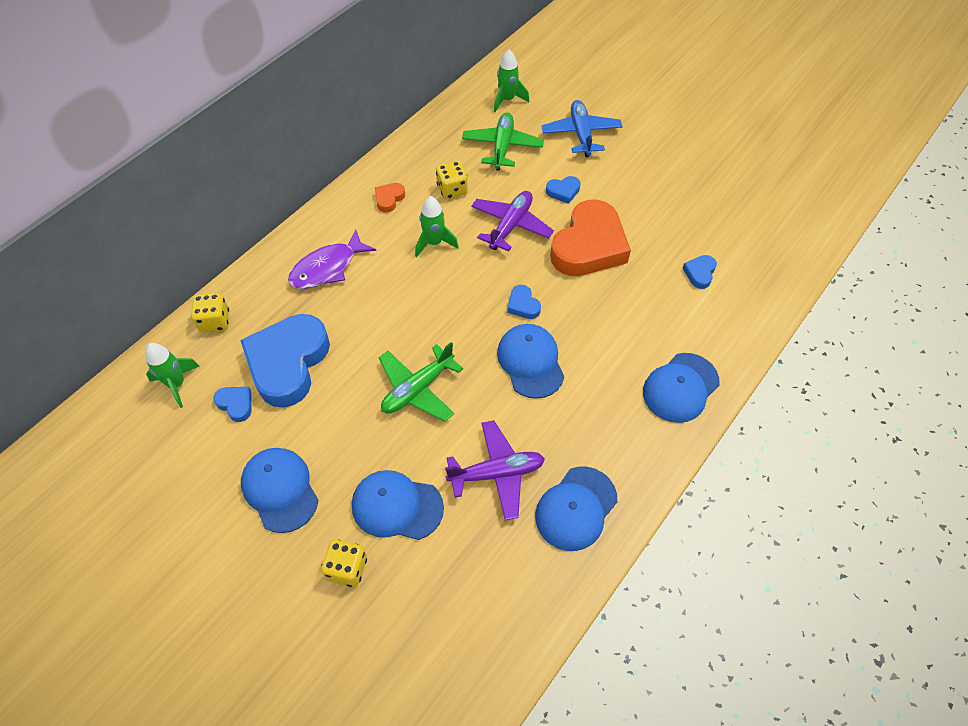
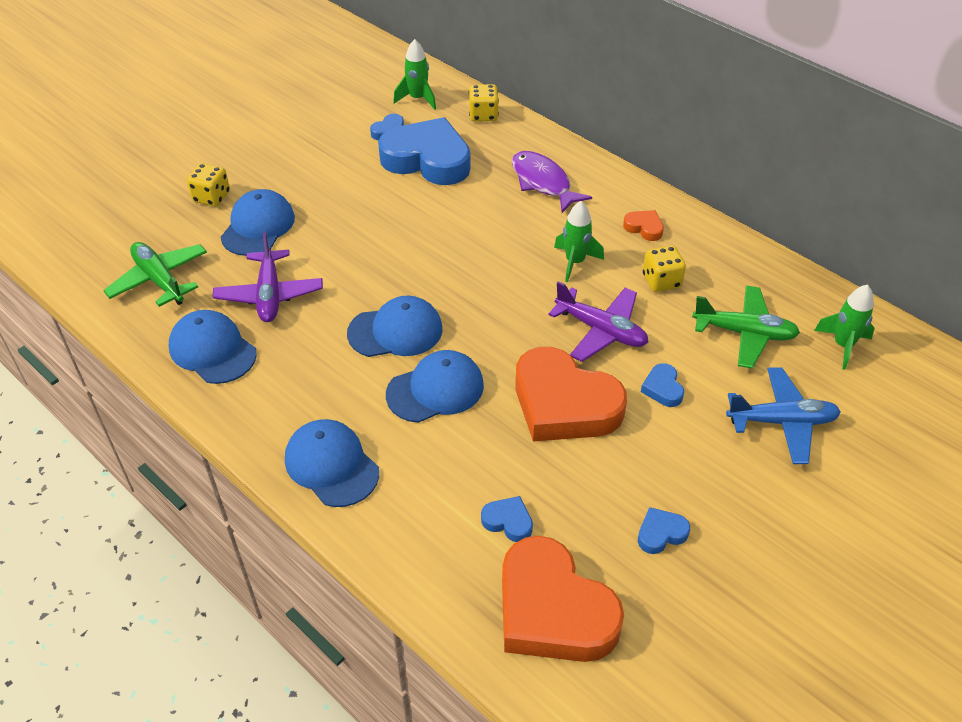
camera: 95 degrees right, 10 degrees down
(280, 490) = (297, 159): blue cap -> blue cap (435, 390)
(417, 389) = (380, 243): green plane -> green plane (159, 280)
(523, 305) = (475, 331): blue heart -> blue heart (661, 533)
(758, 247) = (553, 610): none -> orange heart

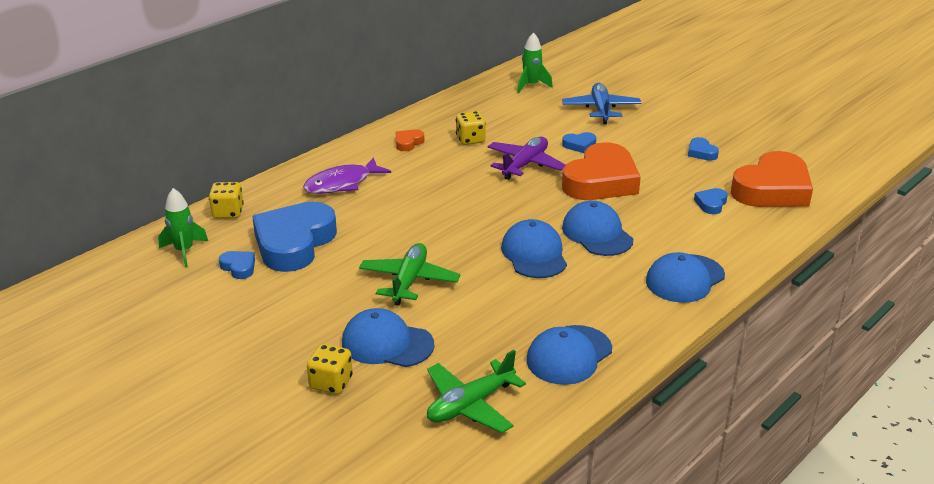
camera: 90 degrees left, 15 degrees down
(269, 295) = (491, 327): purple plane -> none
(575, 262) = (448, 172): green rocket -> none
(744, 333) = (523, 114): green plane -> green plane (409, 281)

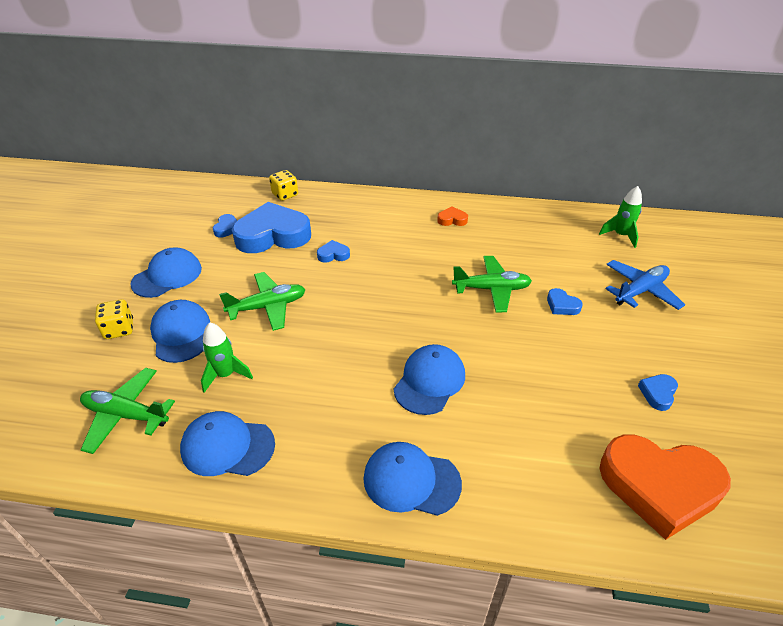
camera: 55 degrees right, 10 degrees up
(184, 251) = (228, 201): green rocket -> green rocket (226, 375)
(342, 184) = (364, 219): purple fish -> none
(470, 139) = (493, 245): yellow dice -> none
(525, 164) = (491, 289): purple plane -> green plane
(534, 254) = (361, 356): blue cap -> blue cap (167, 276)
(601, 181) = (519, 345): orange heart -> none
(711, 204) = (569, 443): blue heart -> blue heart (333, 255)

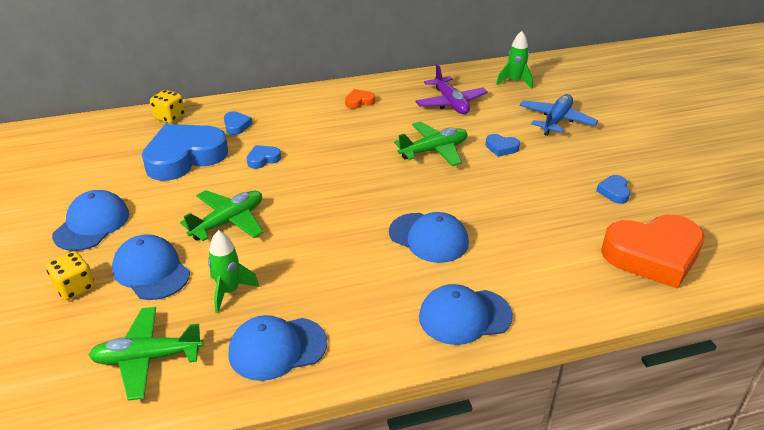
camera: 25 degrees left, 5 degrees down
(227, 228) = (127, 163): blue heart -> blue heart (236, 125)
(429, 381) = (429, 238): blue cap -> blue cap turned 120 degrees clockwise
(539, 243) = (450, 103): none -> purple plane

